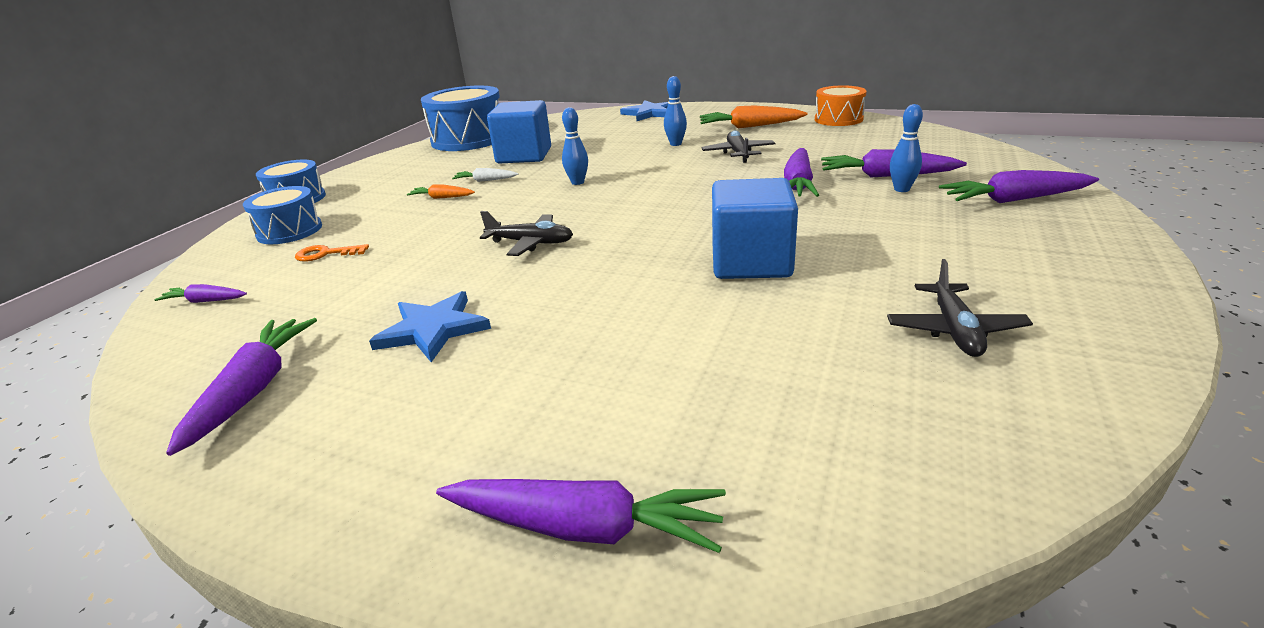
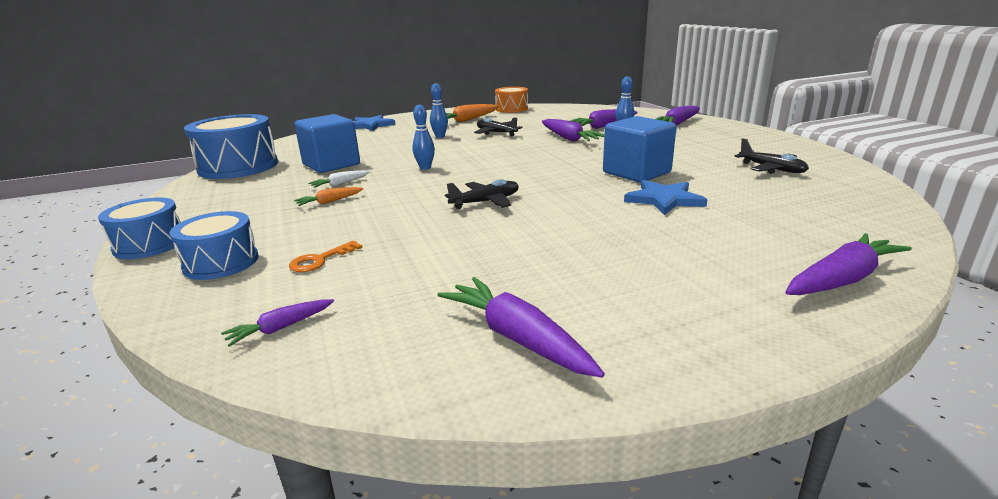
camera: 45 degrees left, 5 degrees down
(433, 329) = (549, 258): blue star -> blue star (664, 199)

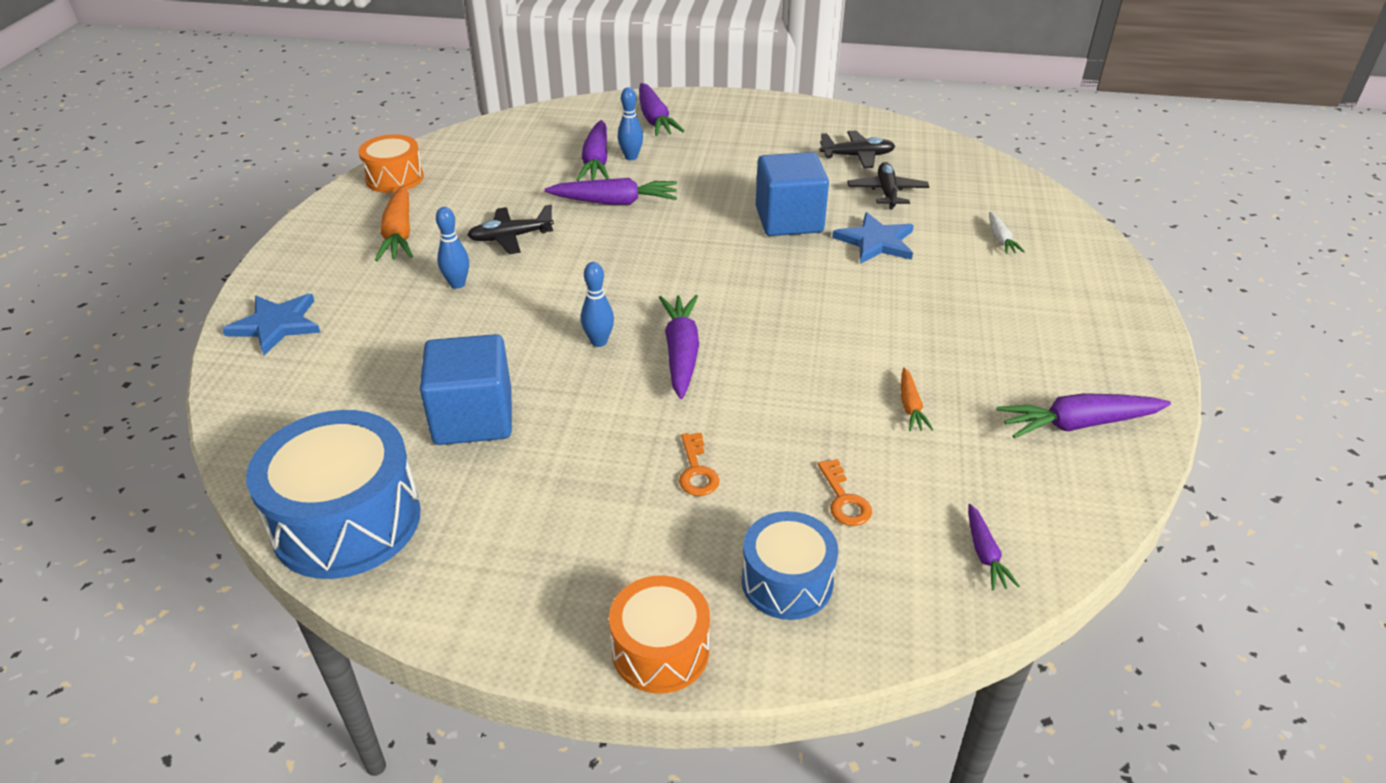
camera: 60 degrees left, 15 degrees up
(150, 244) = (660, 650): blue drum -> orange drum
(322, 214) = (697, 471): none -> orange key
(329, 202) = (652, 455): orange carrot -> orange carrot (910, 406)
(340, 184) = (584, 430): white carrot -> white carrot (1000, 239)
(486, 202) = (778, 340): black plane -> black plane (887, 192)
(842, 279) = (1081, 252): purple carrot -> purple carrot (681, 353)

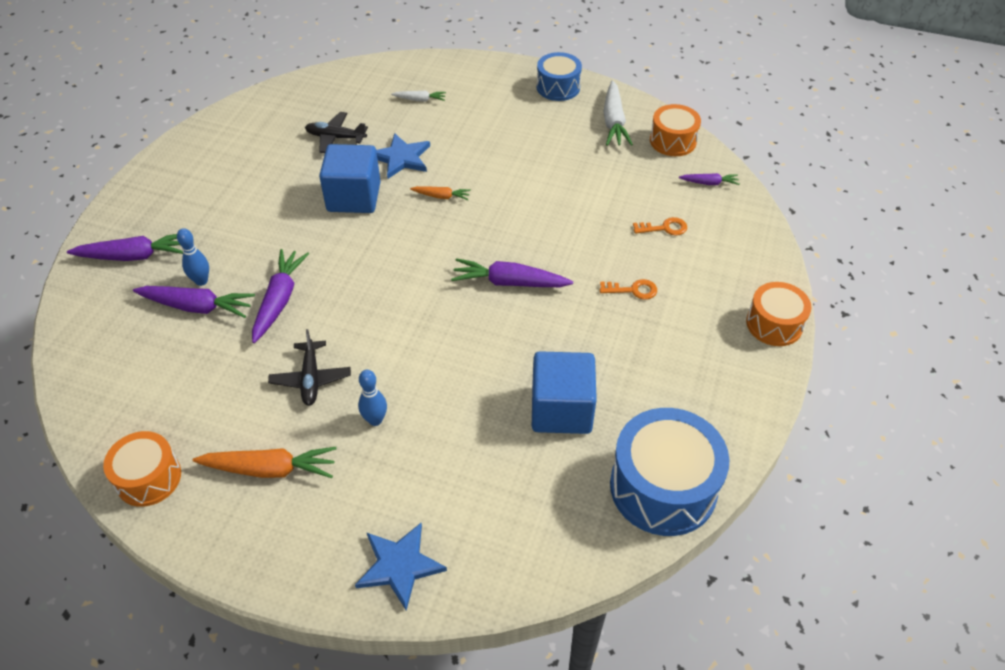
camera: 80 degrees left, 10 degrees up
(599, 342) = (484, 328): blue bowling pin -> none
(787, 582) = (726, 264): blue drum -> blue drum (558, 87)
(857, 156) = (272, 141): black plane -> none
(910, 406) = (587, 183): orange carrot -> orange carrot (441, 196)
(1073, 500) = (673, 141): none -> orange drum
(1077, 424) = (614, 122): purple carrot -> white carrot

